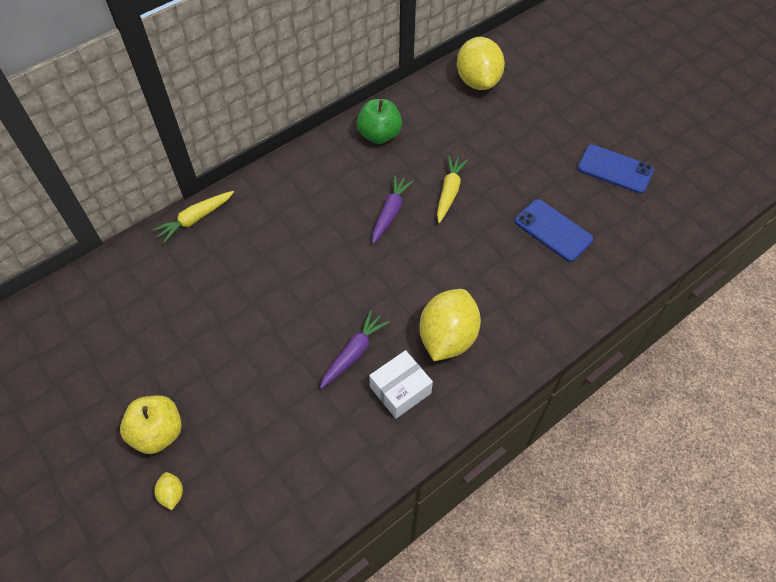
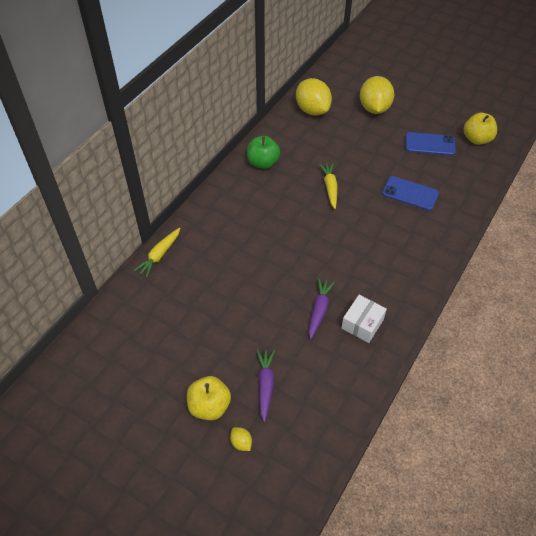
camera: 20 degrees left, 5 degrees down
(390, 212) = (297, 212): purple carrot -> purple carrot (265, 385)
(447, 337) = (376, 281): yellow lemon -> yellow lemon (374, 108)
(686, 180) = (476, 139): none -> yellow apple

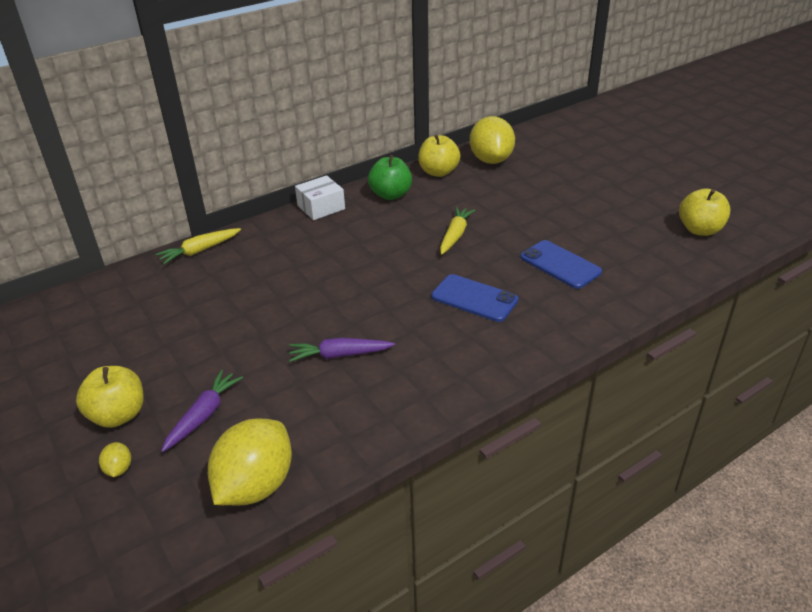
camera: 25 degrees right, 15 degrees down
(283, 131) = (438, 172): none -> yellow apple
(319, 310) = (340, 355): purple carrot -> purple carrot turned 135 degrees counterclockwise
(362, 324) = (385, 387): white box -> white box (321, 207)
(374, 108) = (573, 173): yellow lemon -> yellow lemon (256, 485)
(430, 144) = (625, 221): blue phone -> blue phone (474, 298)

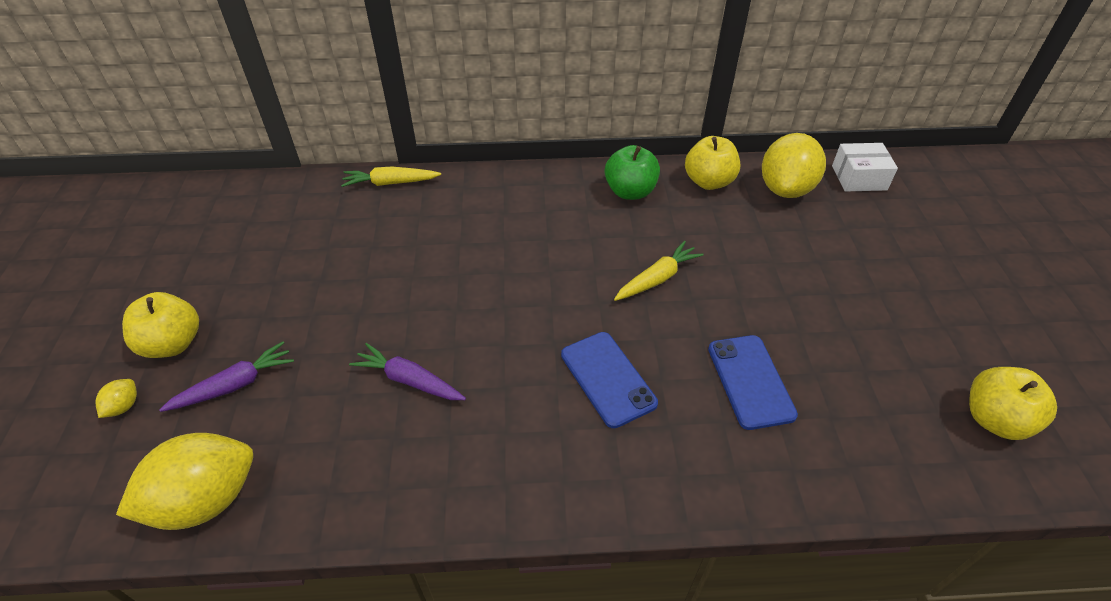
camera: 30 degrees right, 10 degrees up
(321, 207) = (545, 178): white box -> white box (859, 178)

